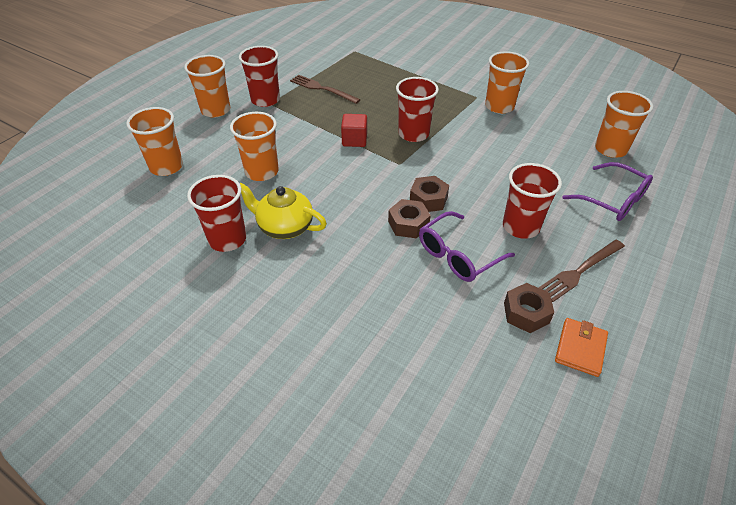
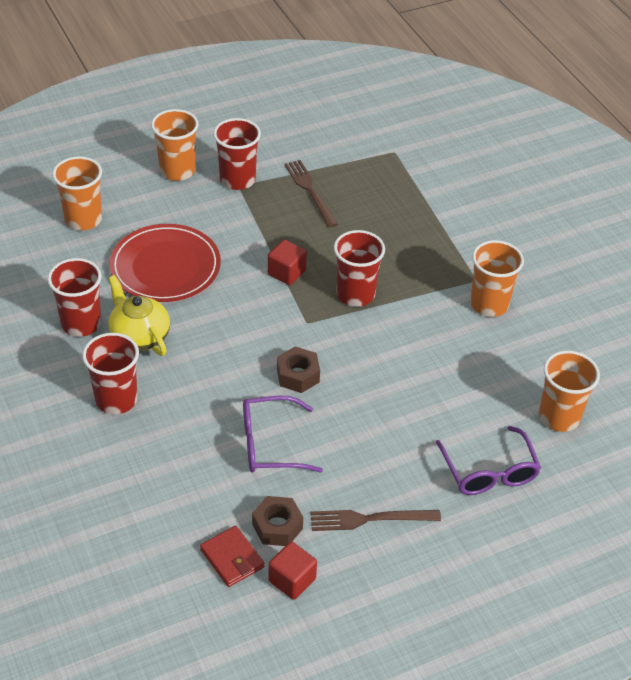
camera: 30 degrees right, 0 degrees up
(262, 172) = (165, 267): orange cup -> red plate
(408, 224) = (254, 390): brown nut -> none
(520, 227) = (360, 449): red cup -> red cup (116, 399)
(520, 358) = (232, 558): none -> red wallet
(580, 348) = (292, 580): orange wallet -> red cube

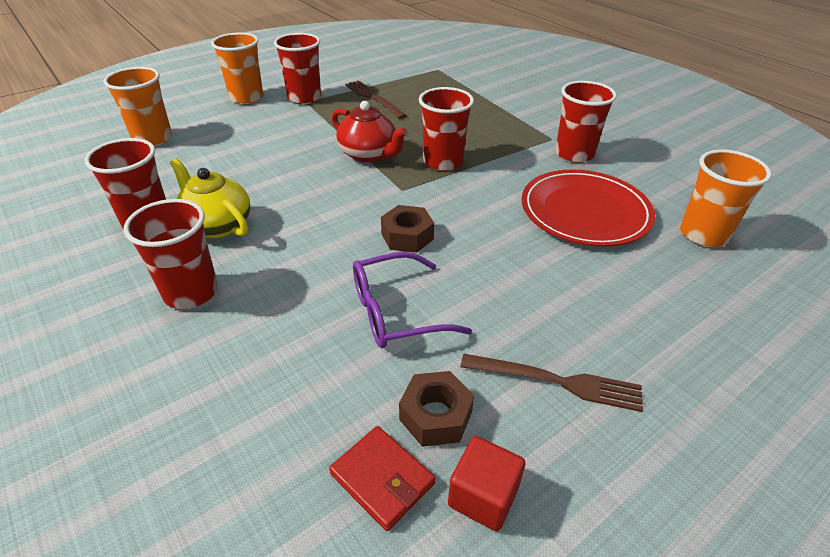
camera: 10 degrees left, 5 degrees down
(165, 267) = (242, 164): red plate -> red plate (585, 211)
(286, 273) = (368, 154): red cube -> red teapot
(370, 519) = (556, 382): brown fork -> brown fork turned 150 degrees counterclockwise
(489, 304) = (574, 154): orange cup -> red cup
(489, 471) = (666, 299): purple glasses -> none

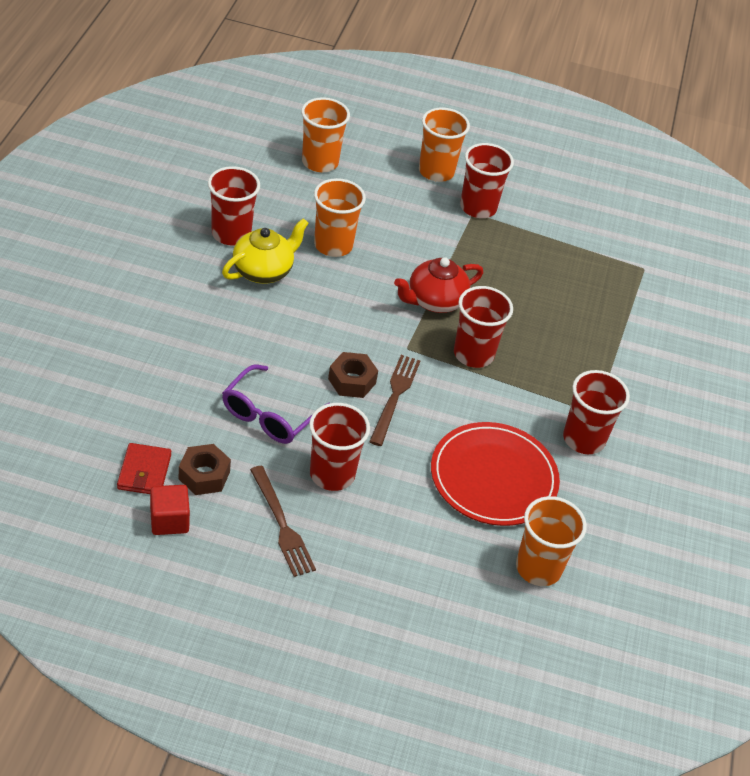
camera: 45 degrees right, 5 degrees up
(191, 292) = (193, 303): red cup -> red cup (332, 474)
(217, 225) = (263, 271): yellow teapot -> yellow teapot turned 45 degrees clockwise
(245, 173) = (333, 245): none -> orange cup
(368, 154) = (435, 301): red teapot -> red teapot turned 60 degrees clockwise
(373, 98) = (530, 253): brown fork -> brown fork (395, 397)
(396, 312) = (270, 415): purple glasses -> purple glasses turned 90 degrees counterclockwise

